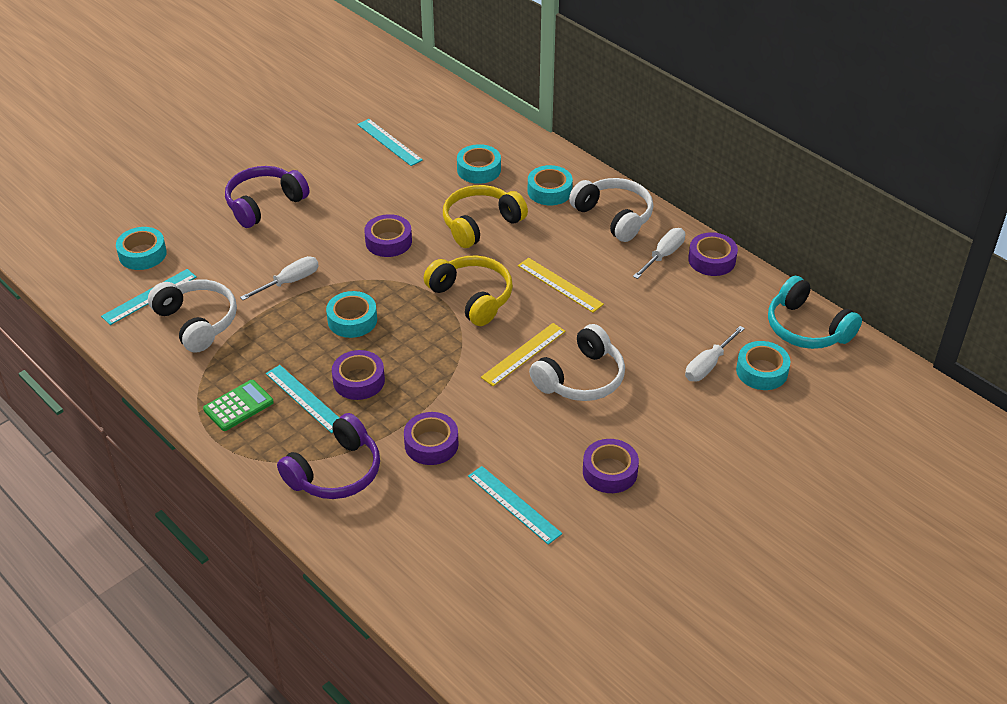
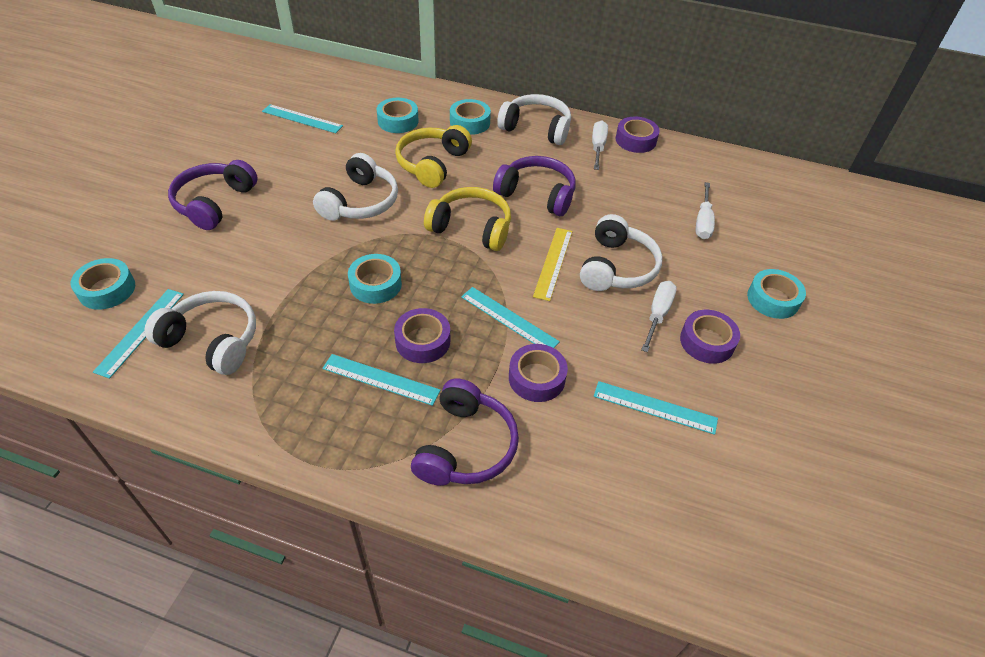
camera: 30 degrees left, 5 degrees up
(238, 406) = (315, 414): green calculator -> none
(290, 281) = (288, 267): white screwdriver -> white screwdriver (658, 314)
(388, 241) = (360, 202): purple tape -> white headphones
(444, 388) = (509, 319): none -> turquoise ruler
(560, 285) = (537, 194): yellow ruler -> purple headphones
(761, 371) = (744, 213): turquoise tape -> turquoise tape (773, 299)
(807, 328) = (745, 170): turquoise headphones -> none

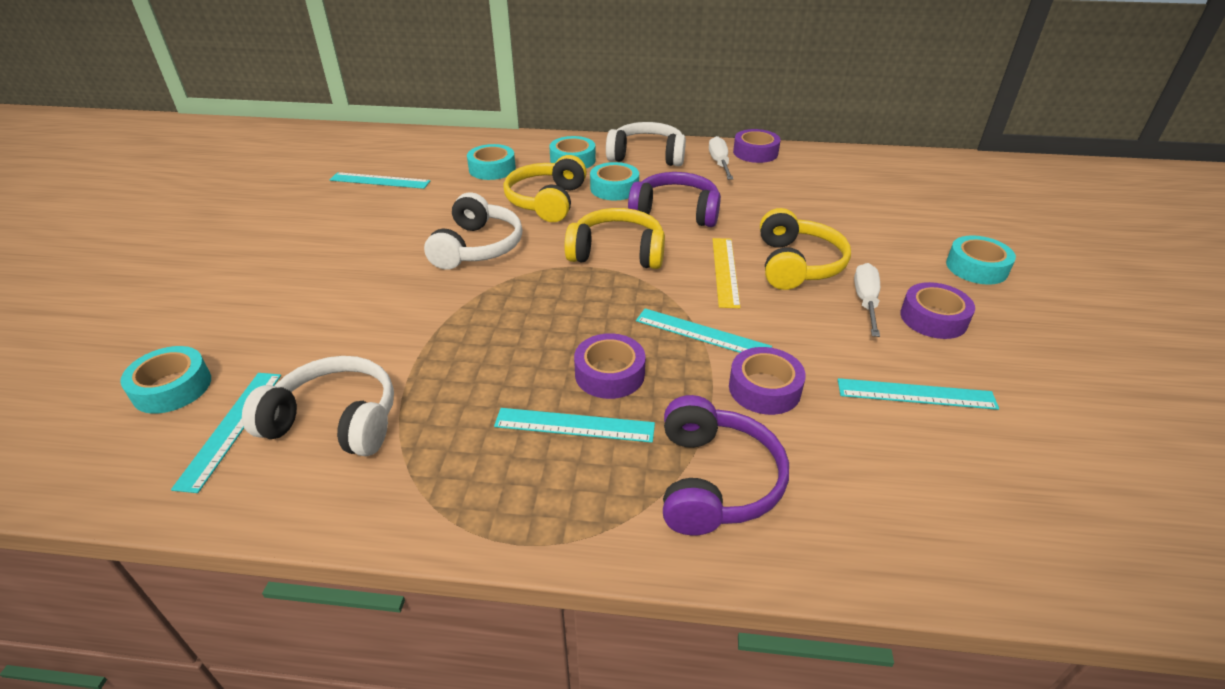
camera: 10 degrees left, 10 degrees down
(214, 203) = (296, 274): purple headphones -> none
(375, 284) = (527, 325): turquoise tape -> turquoise tape (614, 188)
(616, 267) = (796, 264): white headphones -> yellow headphones
(703, 222) = (863, 211): white screwdriver -> none

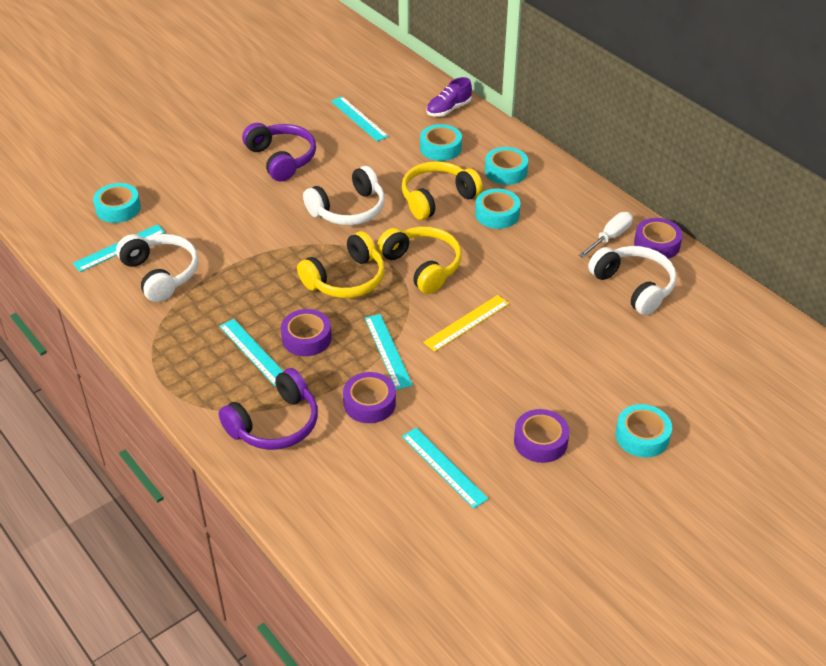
camera: 45 degrees right, 5 degrees up
(457, 143) = (448, 109): none -> purple shoe
(647, 156) = (565, 198): white headphones -> white headphones (634, 286)
(676, 212) = (507, 259): purple headphones -> purple headphones (281, 159)
(796, 264) = (520, 349): yellow headphones -> yellow headphones (346, 279)
(865, 301) = (519, 401): white screwdriver -> none

